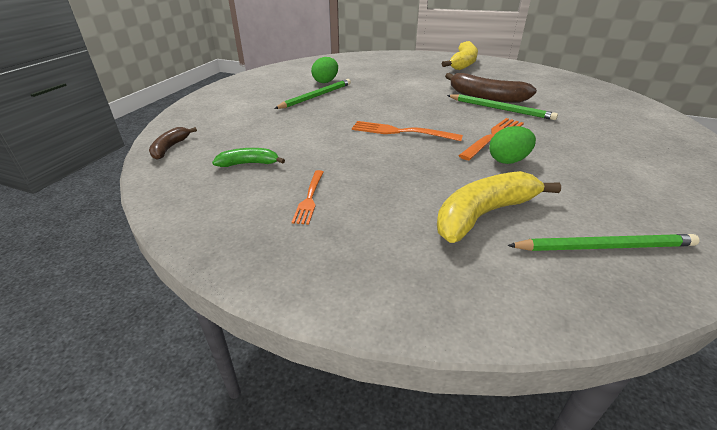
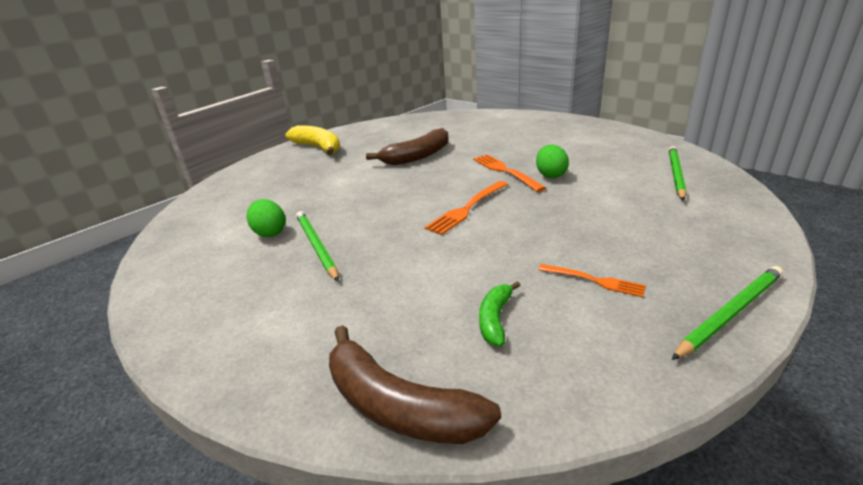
camera: 65 degrees left, 5 degrees down
(170, 148) = (398, 406): brown banana -> brown banana, size x1.84
(483, 214) = (634, 202): yellow banana -> none
(500, 109) = (450, 156): green pencil -> green pencil (730, 313)

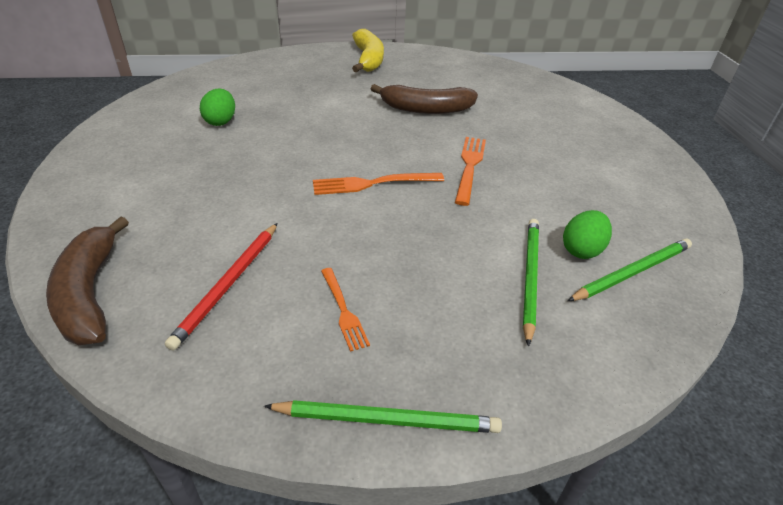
camera: 35 degrees right, 10 degrees up
(316, 246) = (228, 150): green pencil -> green pencil (530, 277)
(495, 319) = (228, 284): green banana -> red pencil
(550, 175) = (502, 195): green egg -> green egg (581, 250)

